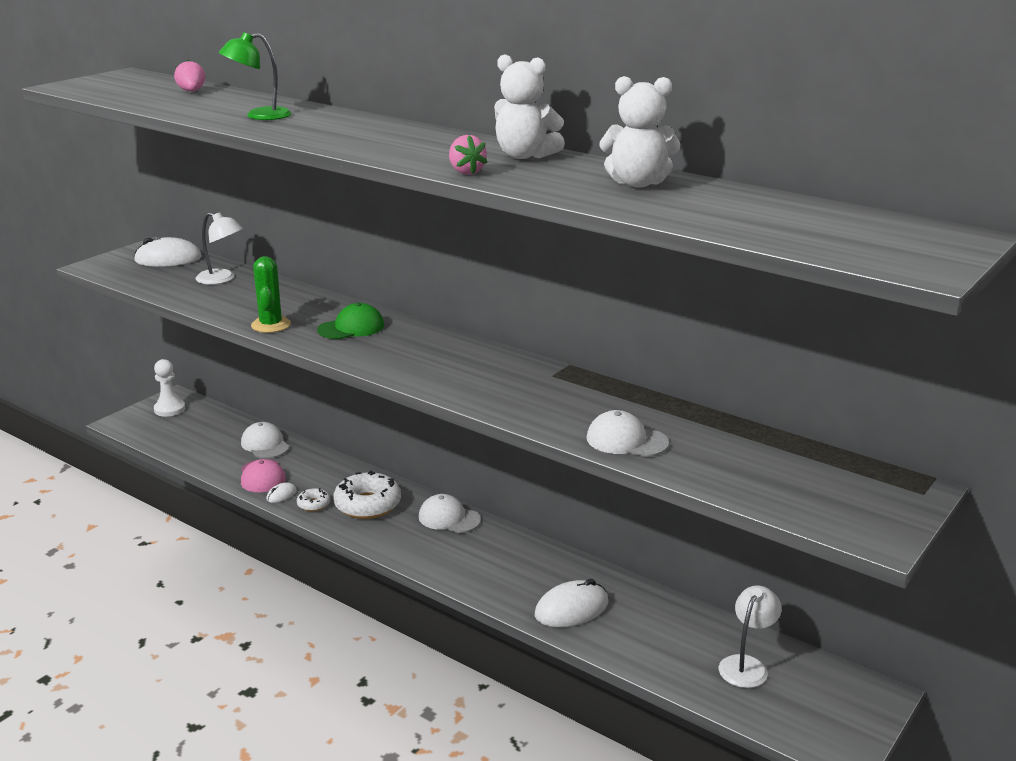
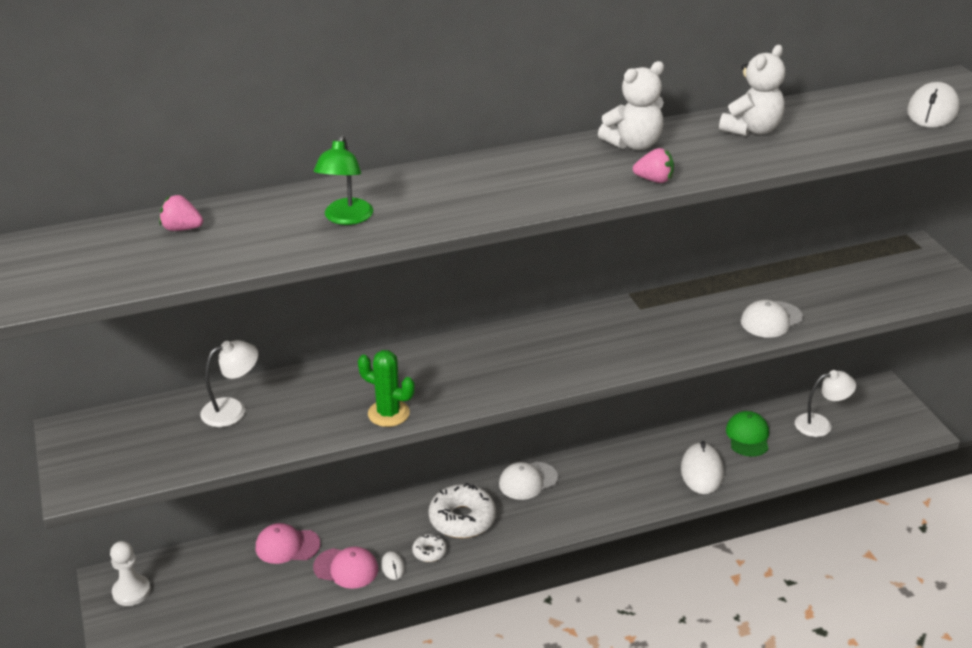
camera: 55 degrees left, 10 degrees up
(168, 259) = (126, 429): white mouse -> white mouse (932, 111)
(265, 444) = (287, 546): white cap -> pink cap
(351, 328) = (445, 371): green cap -> green cap (748, 436)
(746, 665) = (820, 424): white lamp -> white lamp turned 105 degrees clockwise

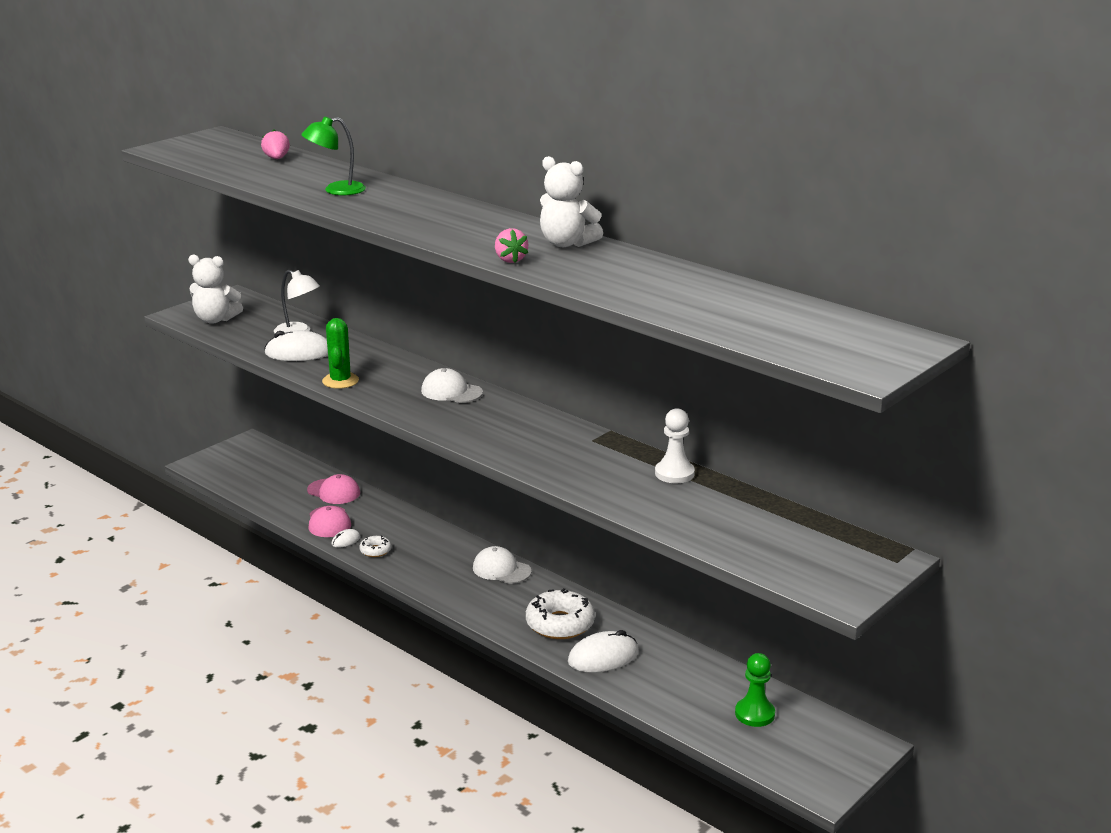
camera: 60 degrees right, 10 degrees down
(131, 591) = (244, 453): white pawn -> white pawn (674, 473)
(287, 546) = (334, 492): pink cap -> pink cap turned 150 degrees clockwise
(462, 519) = (426, 553): white donut -> white donut (560, 624)
(748, 436) = (685, 671): green cap -> none
(752, 129) = (658, 277): white teddy bear -> white teddy bear (215, 319)
(771, 320) = (645, 503): white cap -> white cap (451, 391)
(820, 424) = (754, 714): white lamp -> green pawn
(932, 111) = (819, 340): white mouse -> white mouse (298, 352)

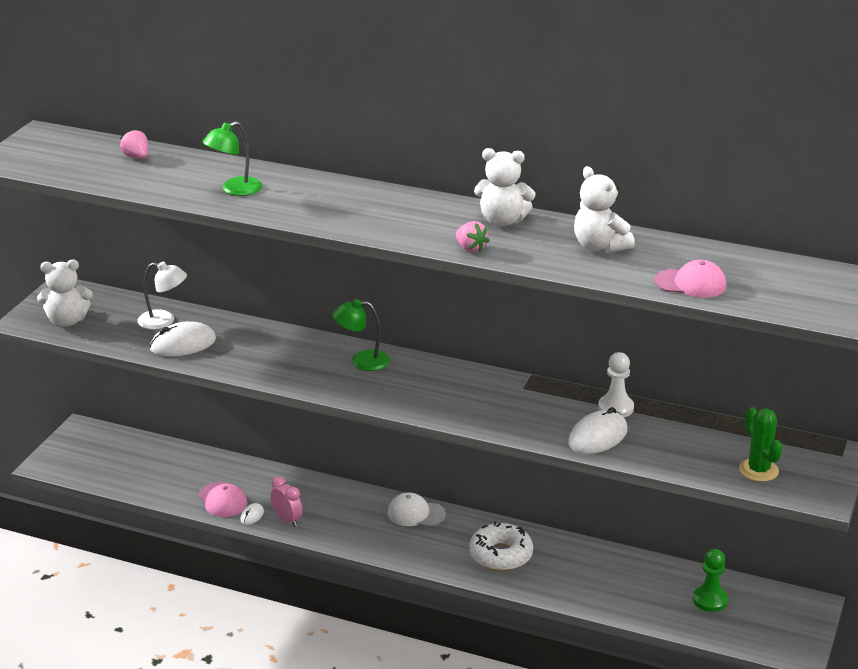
camera: 20 degrees left, 5 degrees up
(334, 492) = (205, 467): pink cap -> pink cap (691, 283)
(340, 381) = (249, 369): green cactus -> green cactus (758, 470)
(375, 550) = (287, 520): white donut -> pink clock
(451, 391) = (362, 361): white cap -> green lamp
(603, 657) = (557, 578): white mouse -> white mouse (598, 437)
(646, 275) = (599, 246): none -> white teddy bear

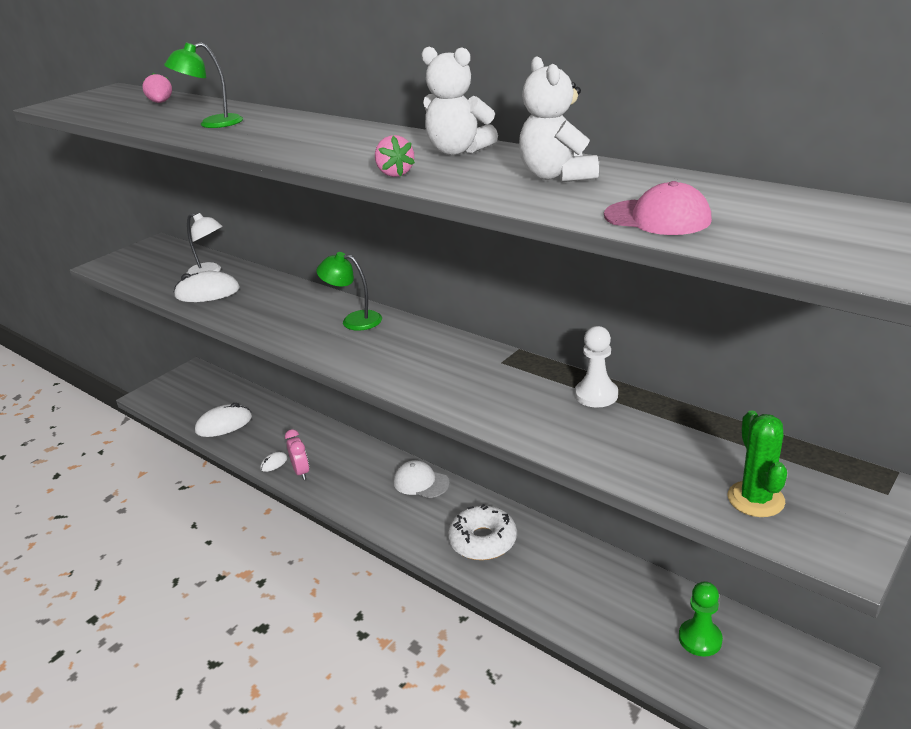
camera: 20 degrees right, 0 degrees up
(67, 321) = (134, 267): white teddy bear -> none
(222, 500) = (259, 445): pink cap -> none
(598, 437) = (557, 427): white mouse -> white mouse (224, 424)

